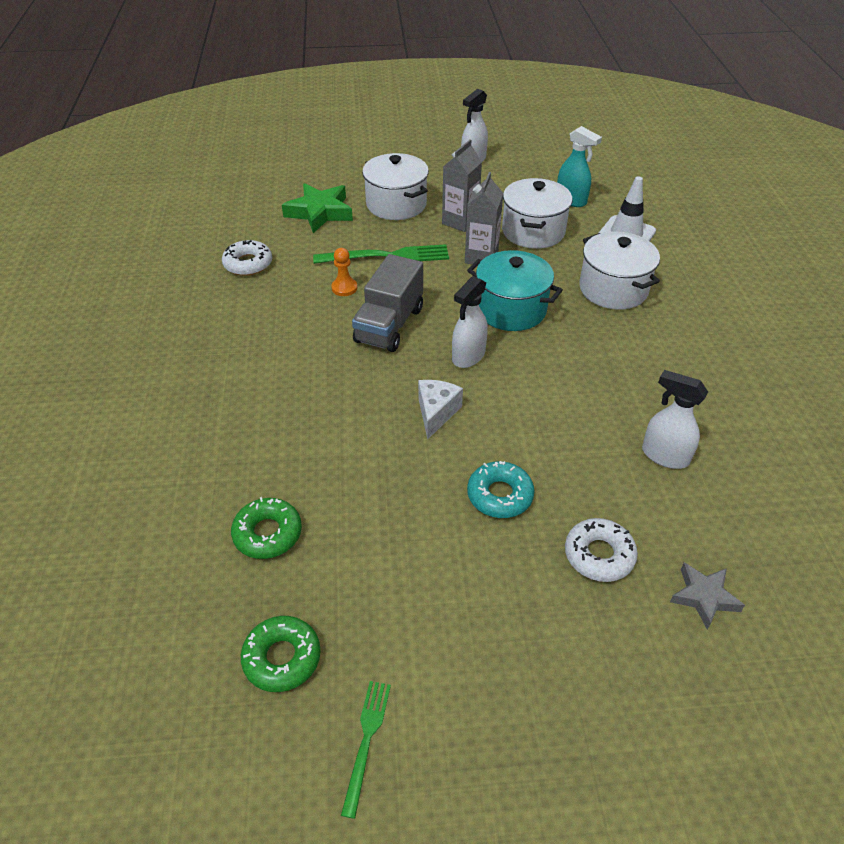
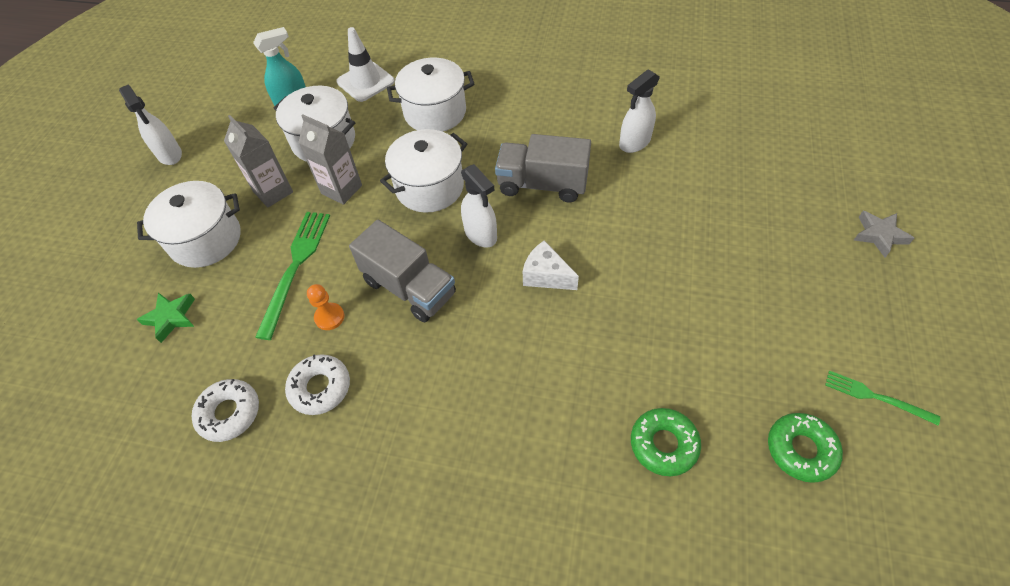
camera: 70 degrees left, 10 degrees up
(320, 212) = (171, 317): green star -> green star, size x0.61
(500, 495) = (652, 253): turquoise donut -> none
(511, 309) = (429, 187): turquoise pot -> white pot
(555, 388) = (542, 184): none -> grey truck
(599, 555) = (721, 208): white donut -> white donut (320, 388)
(704, 597) = (763, 164): grey star -> grey star (879, 235)

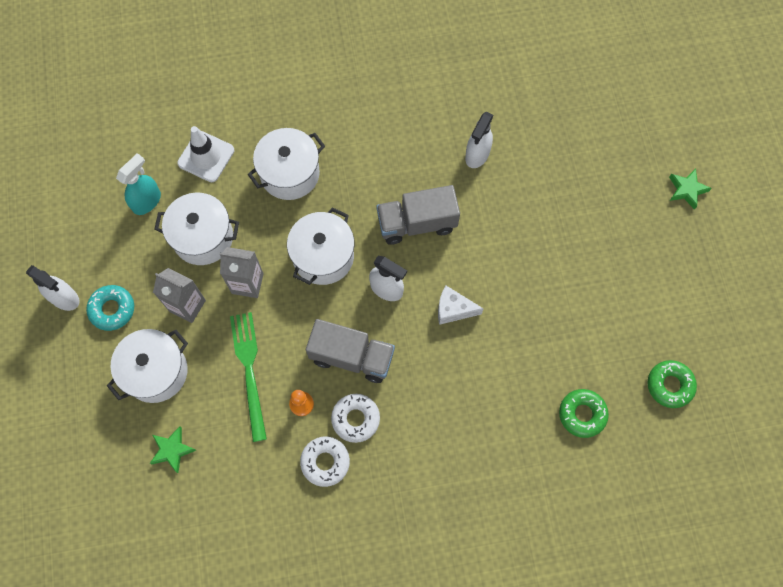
camera: 25 degrees left, 15 degrees up
(203, 175) = (112, 309): none -> turquoise donut
(229, 413) = (267, 506): white donut -> white donut (355, 419)
(876, 397) = (708, 329): green fork -> none
(879, 235) = (686, 190): grey star -> green star

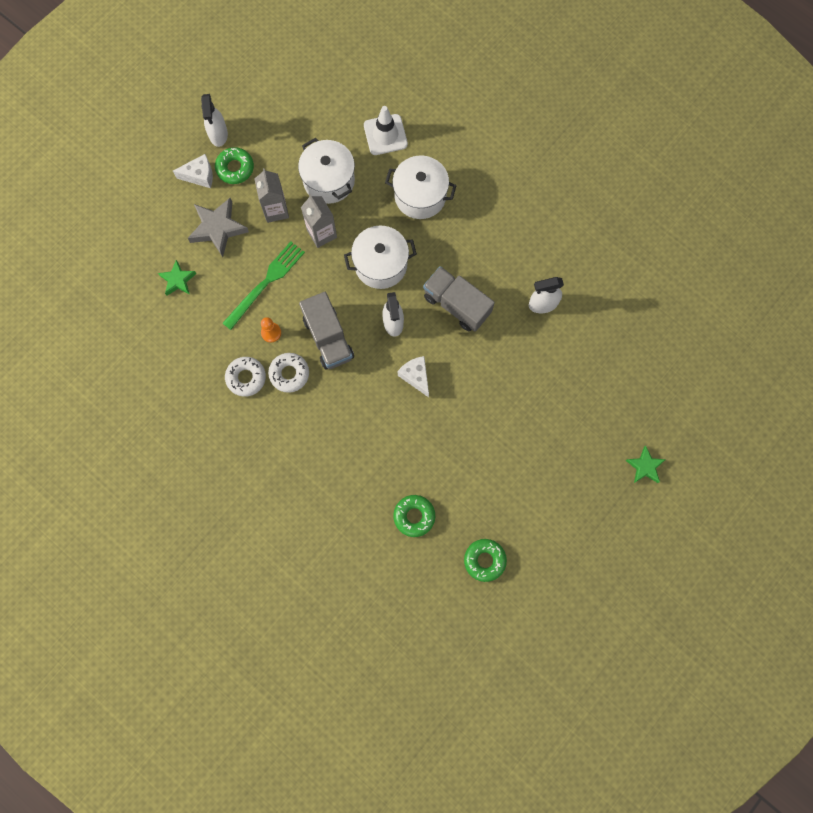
camera: 50 degrees right, 5 degrees up
(88, 347) = (199, 176): none -> white cheese
(112, 309) = (235, 168): turquoise donut -> green donut
(147, 201) = (323, 126): turquoise spray bottle -> none
(156, 371) = (218, 228): white pot -> grey star

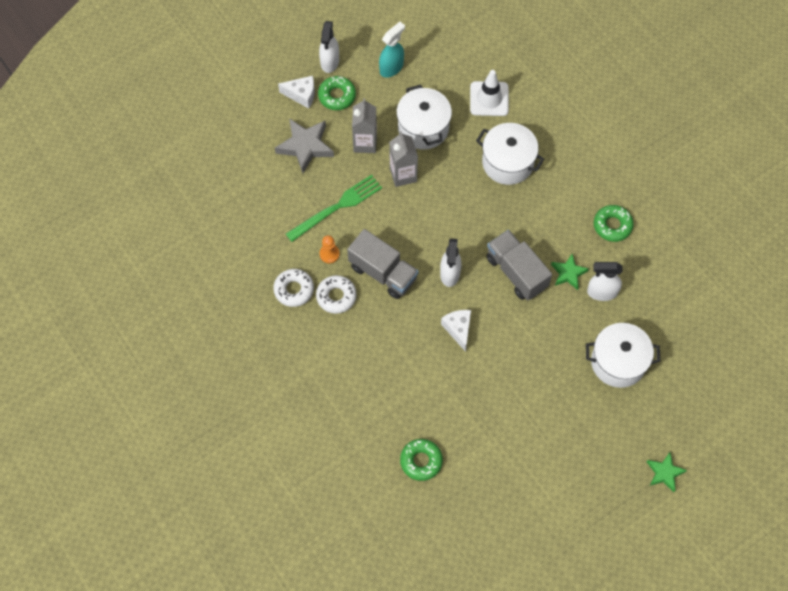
camera: 15 degrees right, 10 degrees down
(178, 280) = (254, 184): green star -> green star (568, 273)
(281, 125) = (391, 67): none -> turquoise spray bottle
(328, 338) = (383, 272): grey truck -> grey truck turned 45 degrees counterclockwise
(381, 264) = (452, 217): white pot -> white pot (618, 362)
(484, 560) = (479, 521): green donut -> green donut (612, 225)

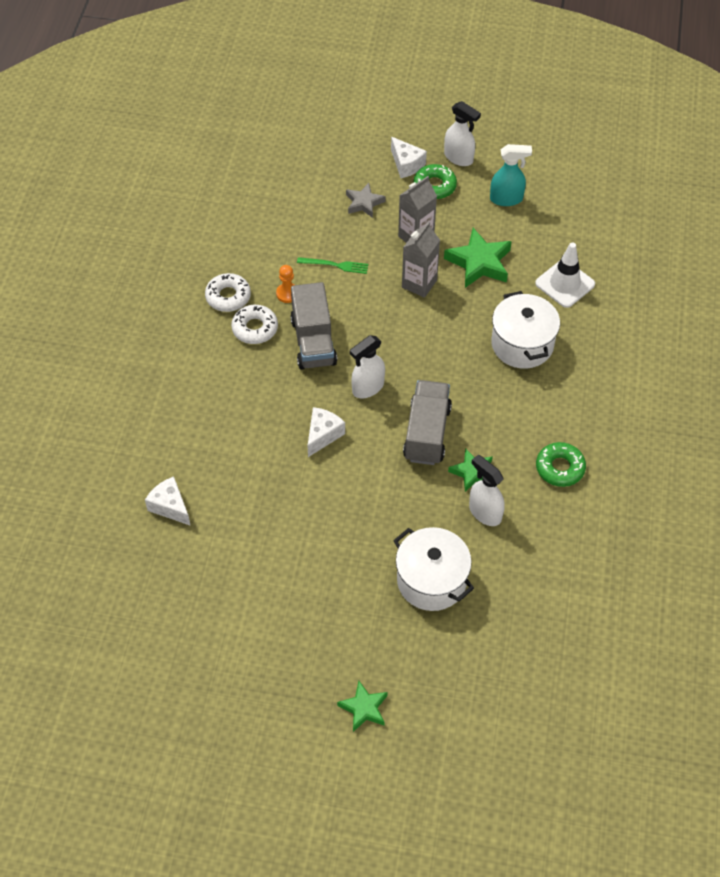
camera: 45 degrees right, 10 degrees down
(305, 146) = (364, 203): grey star -> grey star, size x0.61
(329, 62) = (459, 158): white spray bottle -> white spray bottle turned 105 degrees counterclockwise
(337, 207) = (335, 265): green fork -> green fork, size x0.58
(421, 461) = (170, 506): green donut -> white cheese
(423, 128) = (479, 262): white pot -> green star

